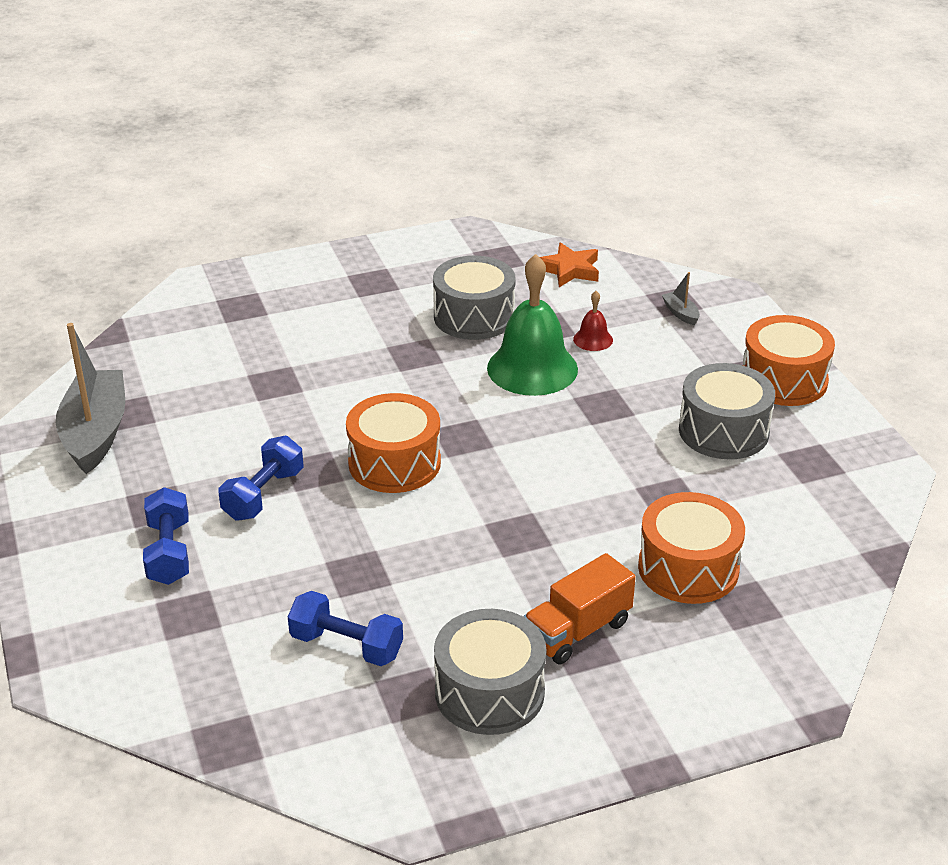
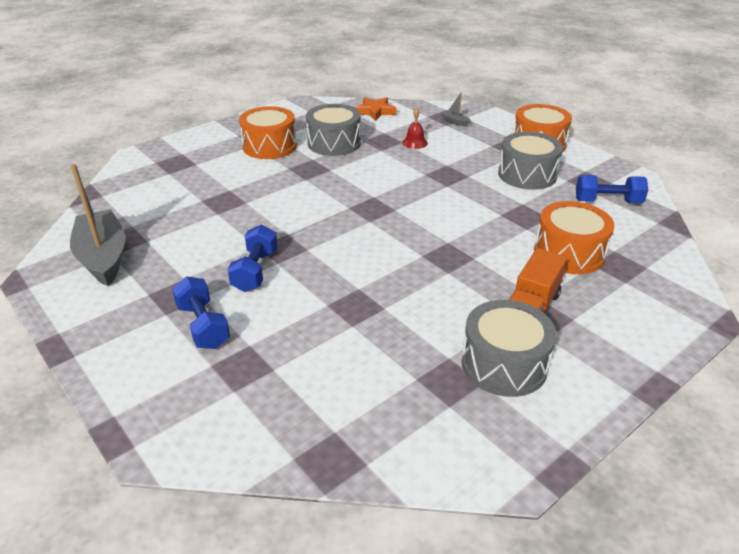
camera: 20 degrees left, 0 degrees up
(346, 646) = (379, 359): blue dumbbell -> blue dumbbell (607, 201)
(394, 463) = (336, 232): orange drum -> orange drum (269, 146)
(532, 368) = (389, 163): green bell -> none

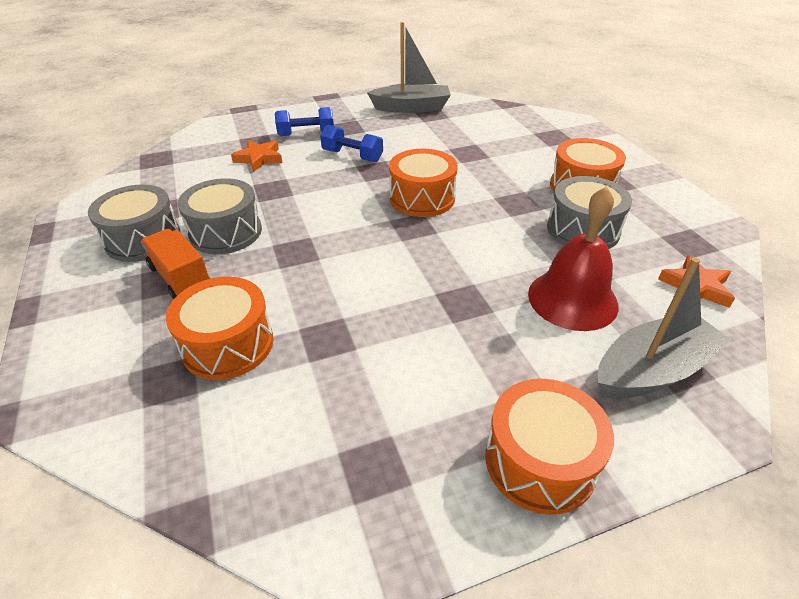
camera: 110 degrees right, 5 degrees up
(289, 344) = (259, 159): none -> orange star
(325, 211) = (422, 198): none -> orange drum
(414, 143) = (572, 299): red bell -> red bell, size x2.23
(455, 122) = (652, 370): grey boat -> grey boat, size x2.47
(527, 175) = (430, 389): grey drum -> grey drum (226, 232)
(607, 201) = (301, 456): blue dumbbell -> none

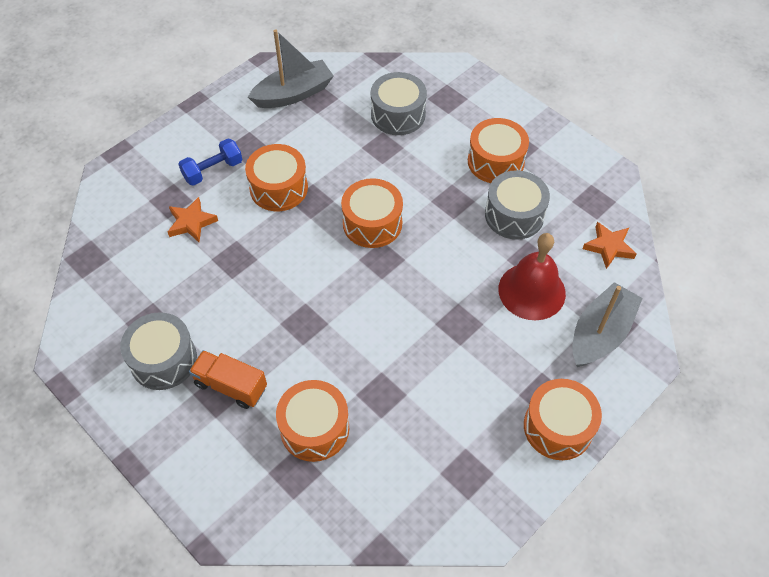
camera: 25 degrees left, 15 degrees up
(226, 232) = (230, 325): grey drum -> grey drum (398, 114)
(352, 156) = (279, 188): blue dumbbell -> orange drum

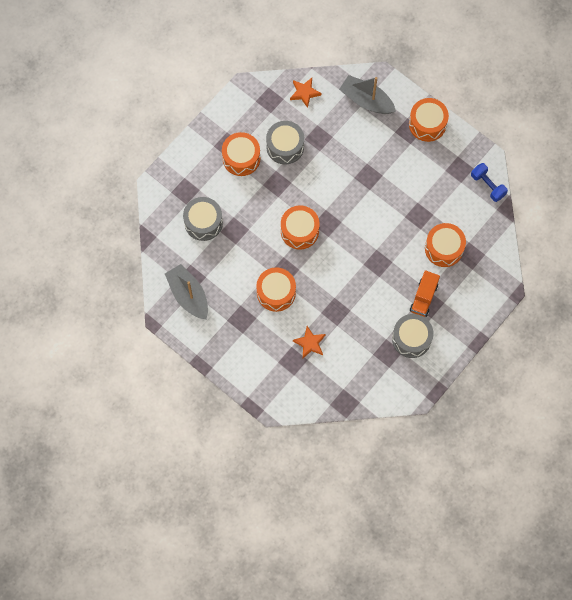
camera: 95 degrees left, 15 degrees up
(213, 170) = (264, 338): blue dumbbell -> blue dumbbell (487, 185)
(531, 291) = (341, 137): red bell -> none

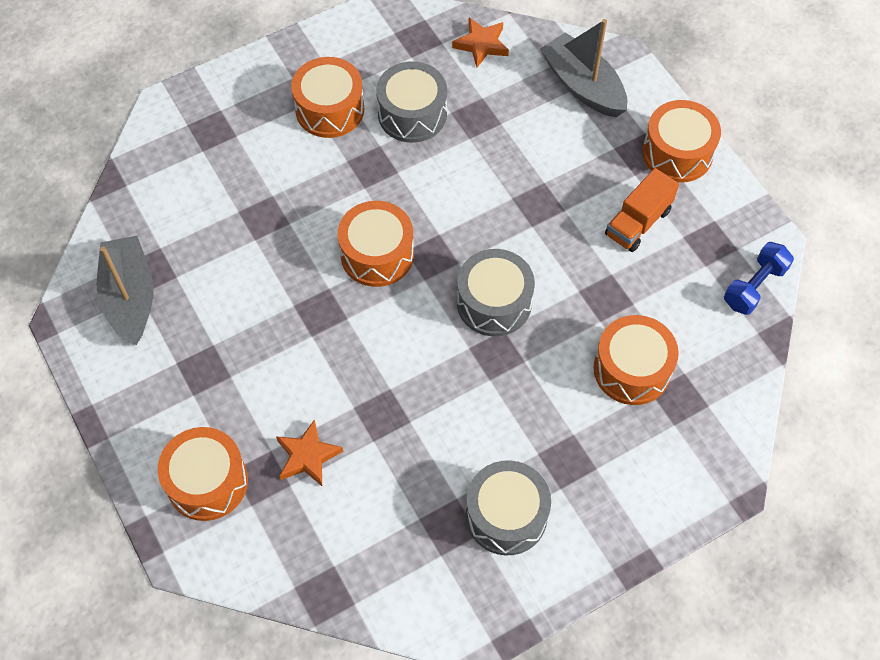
camera: 20 degrees right, 10 degrees down
(203, 222) = (217, 188): grey drum -> grey drum (494, 303)
(276, 293) = (287, 344): orange drum -> orange drum (207, 482)
(423, 297) = (560, 445): orange truck -> orange truck (638, 222)
(487, 185) = (754, 286): blue dumbbell -> blue dumbbell turned 60 degrees clockwise

